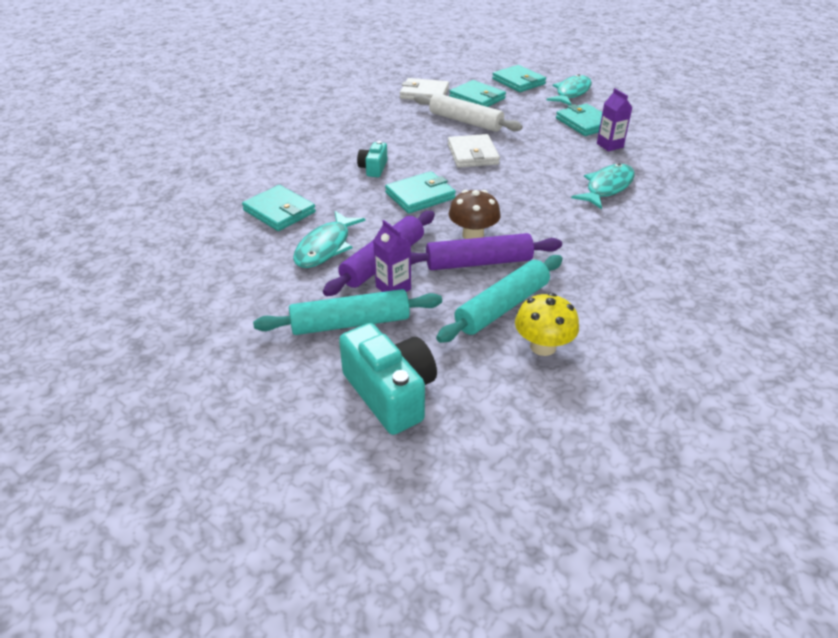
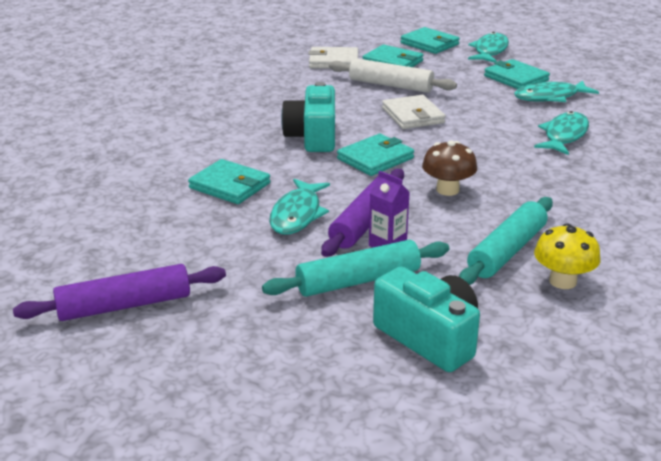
camera: 10 degrees left, 10 degrees down
(373, 168) = (313, 137): turquoise camera -> turquoise camera, size x1.85
(479, 263) = (465, 214): purple rolling pin -> purple rolling pin (124, 306)
(609, 145) = (550, 97): purple carton -> turquoise fish

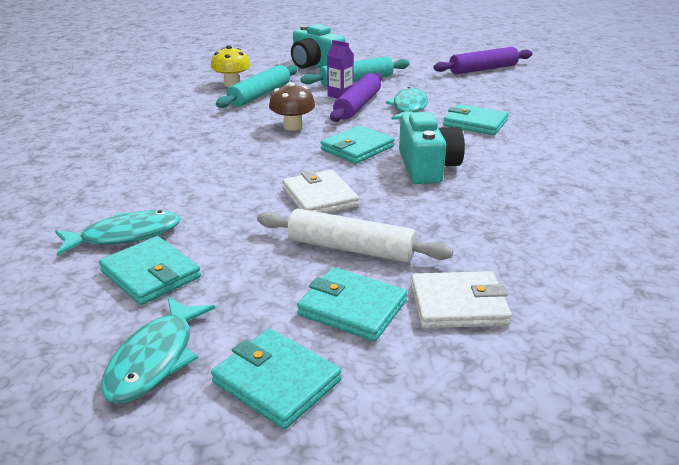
camera: 175 degrees right, 0 degrees up
(564, 135) = (153, 179): turquoise fish -> none

